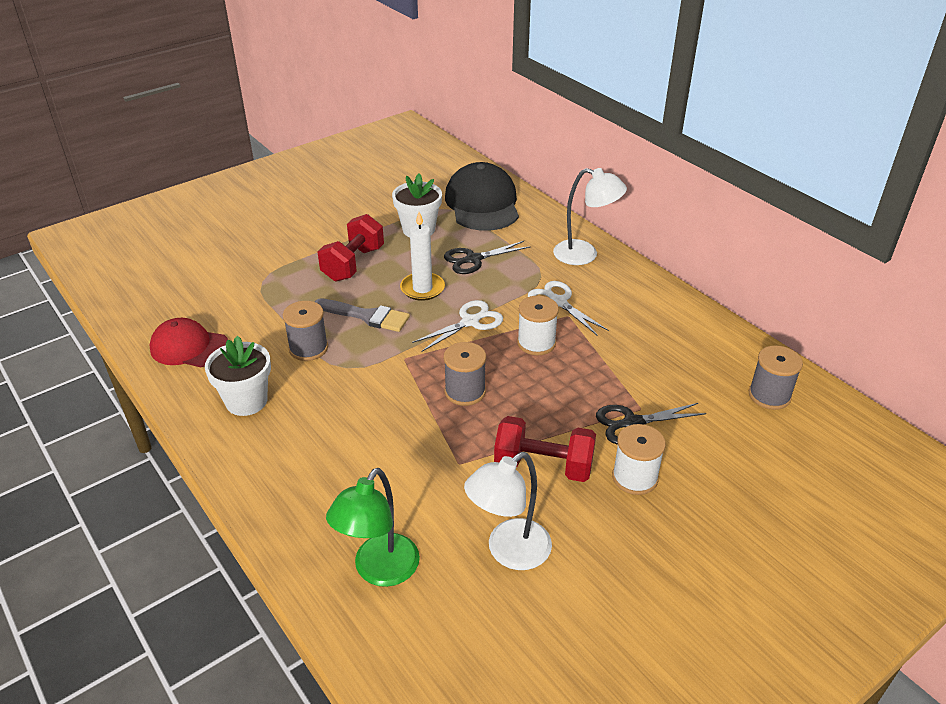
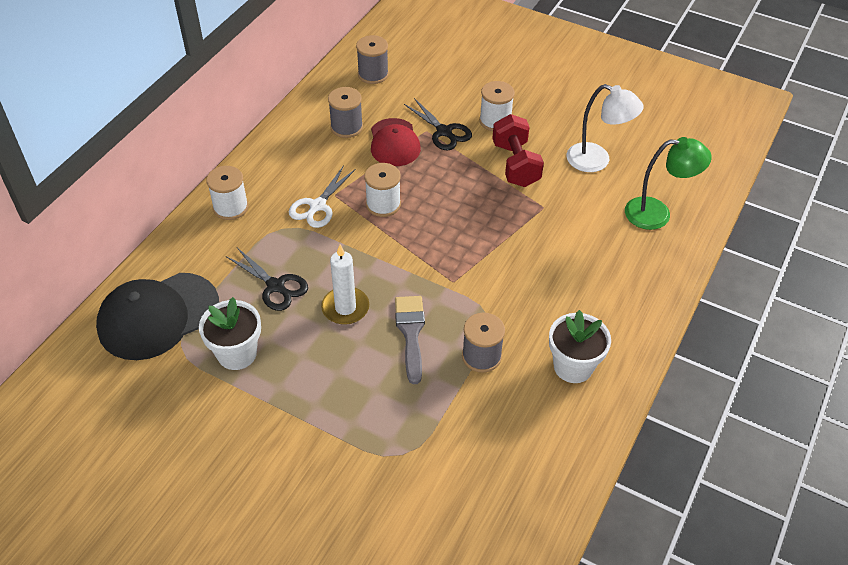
camera: 115 degrees left, 10 degrees up
(189, 347) = (539, 456): red cap -> red cap (394, 143)
(353, 264) = (330, 384): red dumbbell -> none
(465, 391) = (469, 228): grey spool -> grey spool (346, 127)
(470, 322) = (378, 255): white scissors -> none
(585, 255) = (230, 207): white lamp -> white spool

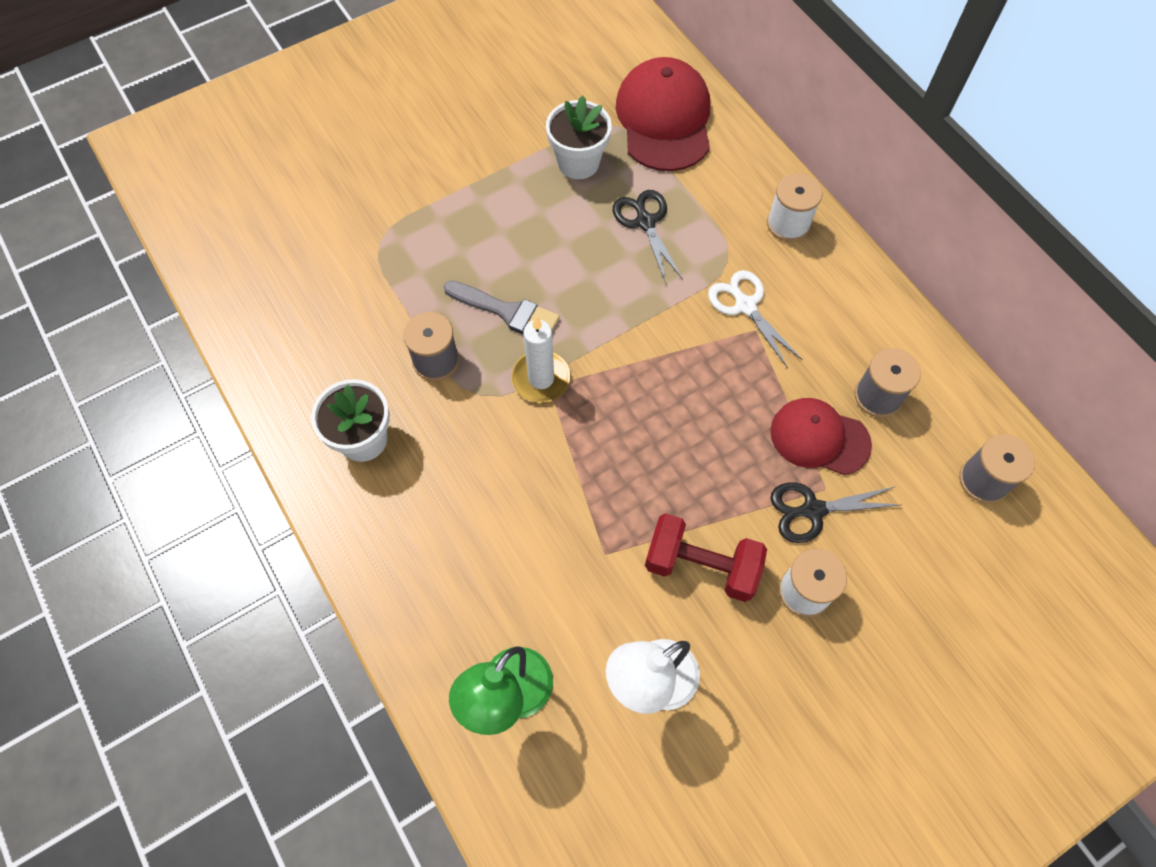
camera: 120 degrees right, 15 degrees up
(158, 316) = (664, 119): black cap -> red cap
(275, 286) = (645, 222): black scissors -> black scissors turned 90 degrees clockwise
(345, 308) = (578, 270): white candle -> white candle (541, 378)
(383, 204) = (711, 373): white spool -> none

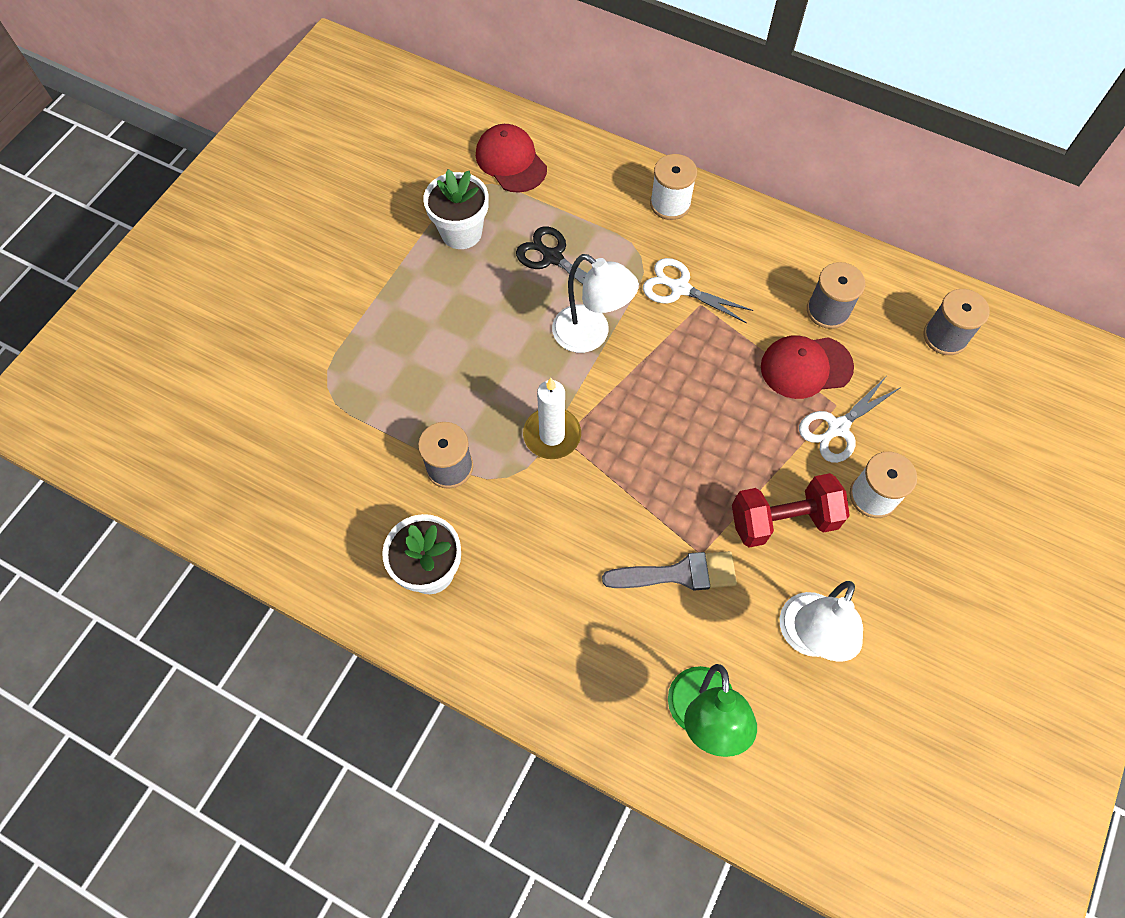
camera: 30 degrees left, 0 degrees up
(507, 312) = (485, 392): grey brush -> grey brush (678, 573)
(633, 308) = (590, 335): none -> white lamp
(664, 119) = (511, 161): red cap -> red cap, size x0.65
(813, 510) = (838, 428): black scissors -> white scissors

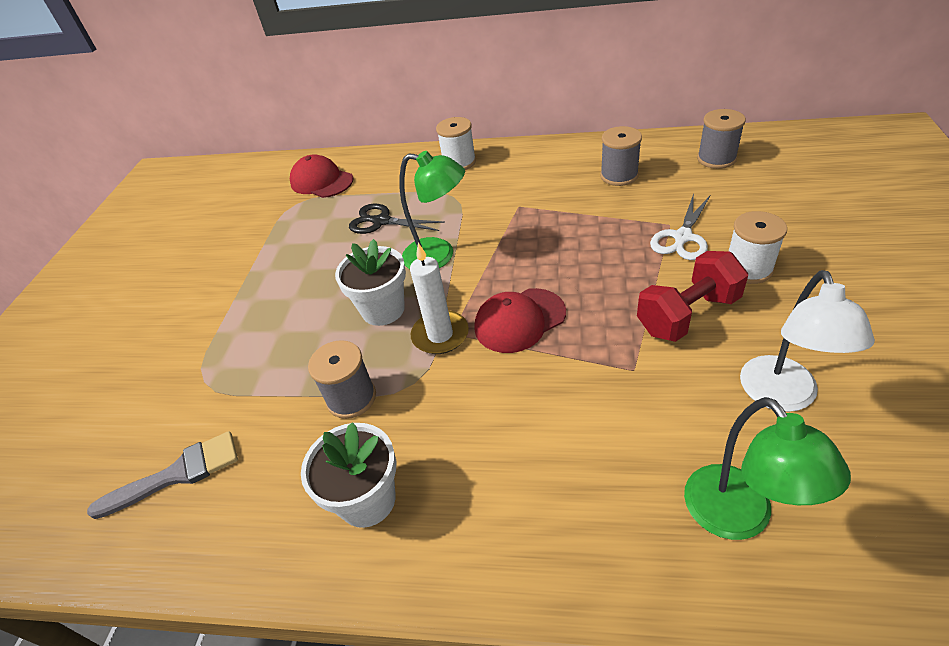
camera: 15 degrees left, 20 degrees down
(461, 232) = (297, 233): white flower pot -> white flower pot (383, 309)
(590, 335) = (439, 256): white lamp -> green lamp
(678, 573) = (624, 394): grey brush -> grey brush (177, 474)
(680, 288) = (496, 203): white scissors -> none
(806, 367) = (627, 211): red cap -> red cap (519, 320)

